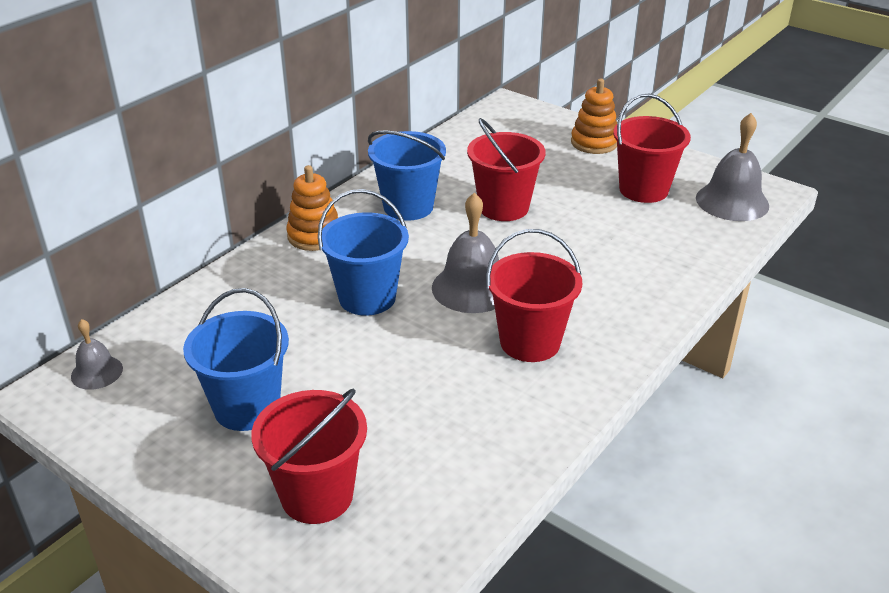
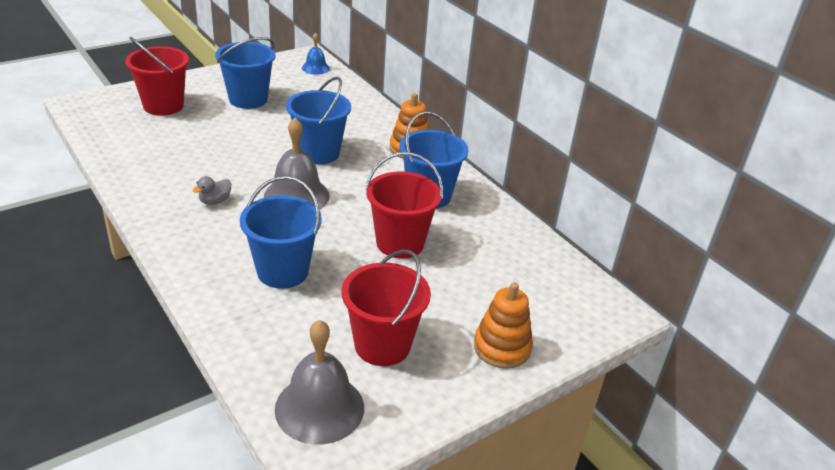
camera: 105 degrees right, 0 degrees up
(97, 372) = (315, 68): grey bell -> blue bell
(530, 342) = (215, 201): red bucket -> grey duck
(604, 260) = (282, 271): none -> blue bucket

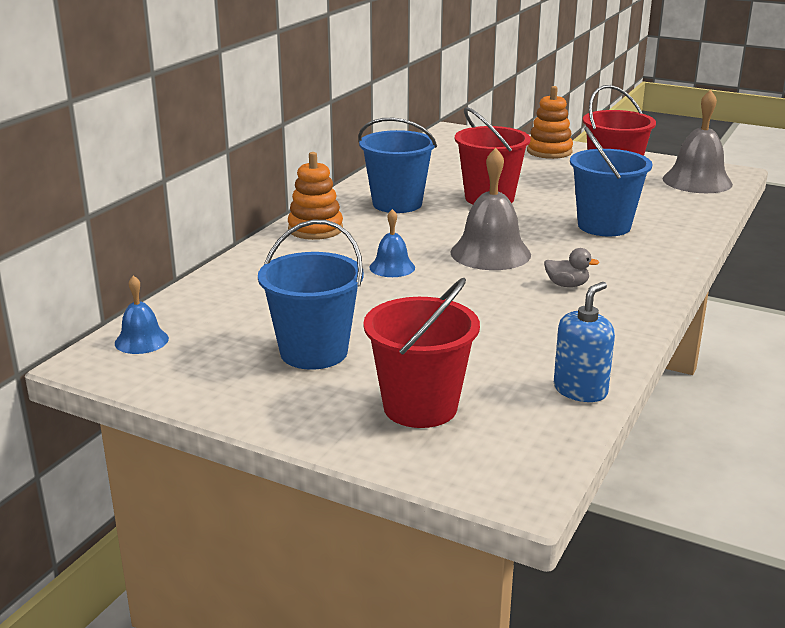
camera: 115 degrees left, 10 degrees down
(110, 148) = (580, 390): none -> blue soap dispenser
(318, 153) = (392, 267): blue bucket -> blue bell

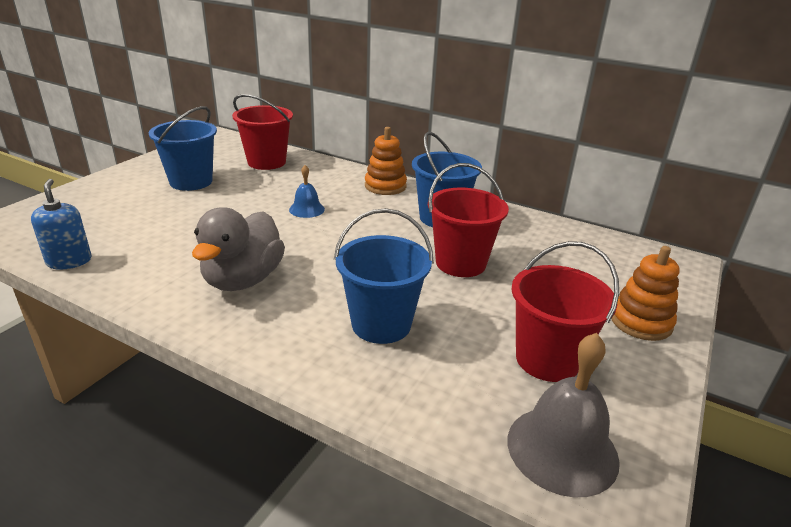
camera: 90 degrees right, 5 degrees up
(141, 340) = (234, 144): blue bell -> none
(420, 407) = (100, 207): red bucket -> red bucket (266, 162)
(490, 253) = (323, 250): grey bell -> none
(567, 285) = (243, 280): grey duck -> grey duck, size x2.37
(580, 390) = (69, 261): blue soap dispenser -> blue soap dispenser turned 150 degrees counterclockwise

